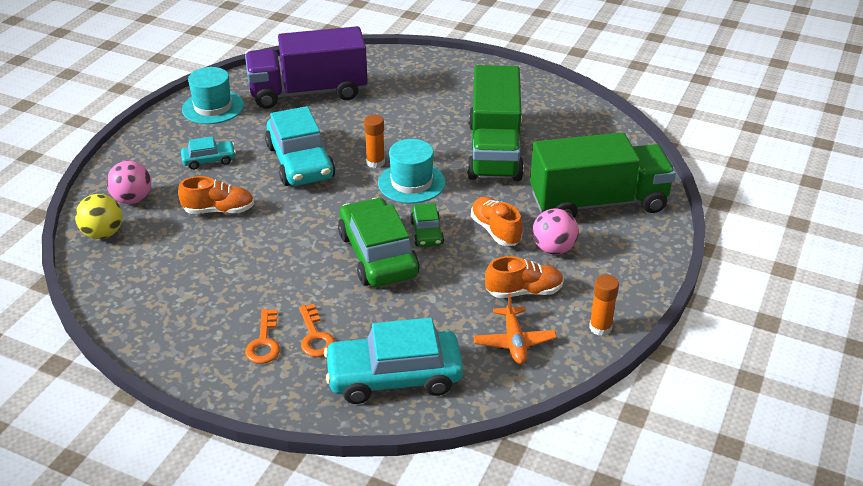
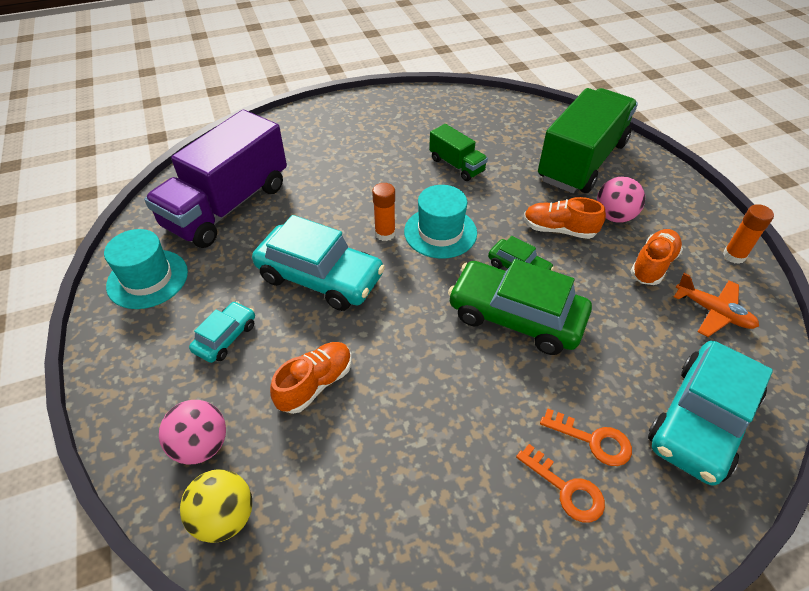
camera: 45 degrees left, 10 degrees up
(494, 151) = (456, 165): green truck -> green truck, size x0.48

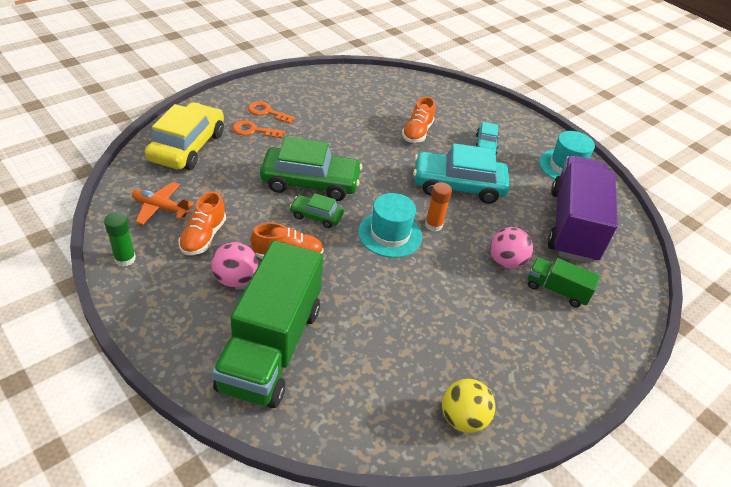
camera: 155 degrees right, 5 degrees down
(201, 445) = (453, 104): pink ball -> pink ball (506, 262)
(224, 517) = (421, 87): yellow ball -> yellow ball (463, 418)
(456, 165) = (407, 311): green truck -> green truck (556, 290)
(701, 420) = (187, 146): turquoise car -> yellow car
(734, 256) = (125, 259): orange glue stick -> green glue stick

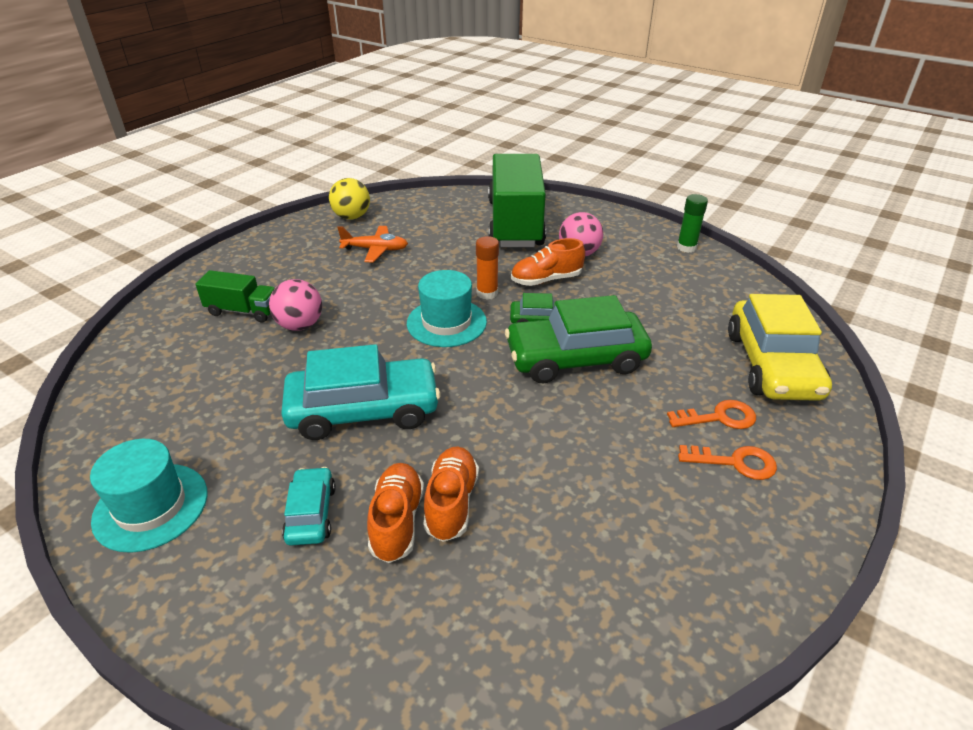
camera: 170 degrees right, 5 degrees down
(160, 208) = (709, 290): orange plane -> orange plane (375, 250)
(203, 237) = (640, 276): orange shoe -> orange shoe (397, 521)
(433, 225) = (394, 345): orange glue stick -> orange glue stick (487, 293)
(573, 226) = (188, 392): purple truck -> none

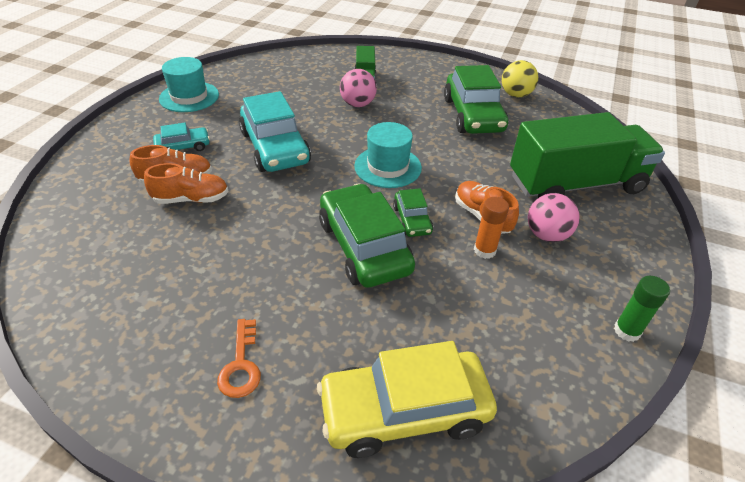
camera: 75 degrees right, 5 degrees up
(375, 250) = (473, 115): orange plane -> green car
(487, 293) = (440, 182): orange glue stick -> orange glue stick (484, 250)
(719, 417) = (302, 354): orange key -> none

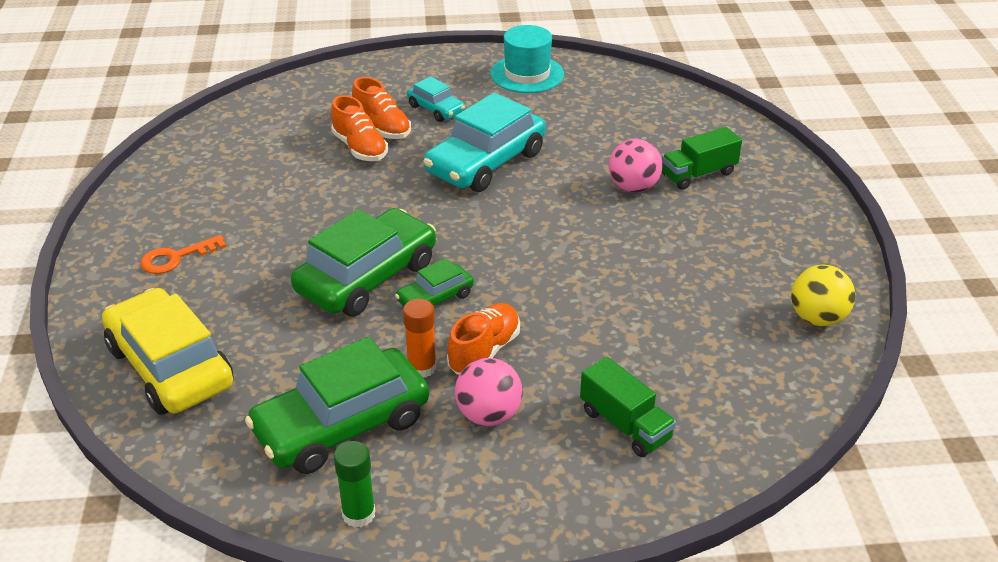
camera: 65 degrees right, 5 degrees down
(387, 167) = (520, 251): turquoise hat -> none
(473, 115) = (710, 289): green car -> green car (341, 425)
(575, 184) = (625, 425): green truck -> green truck, size x0.48

